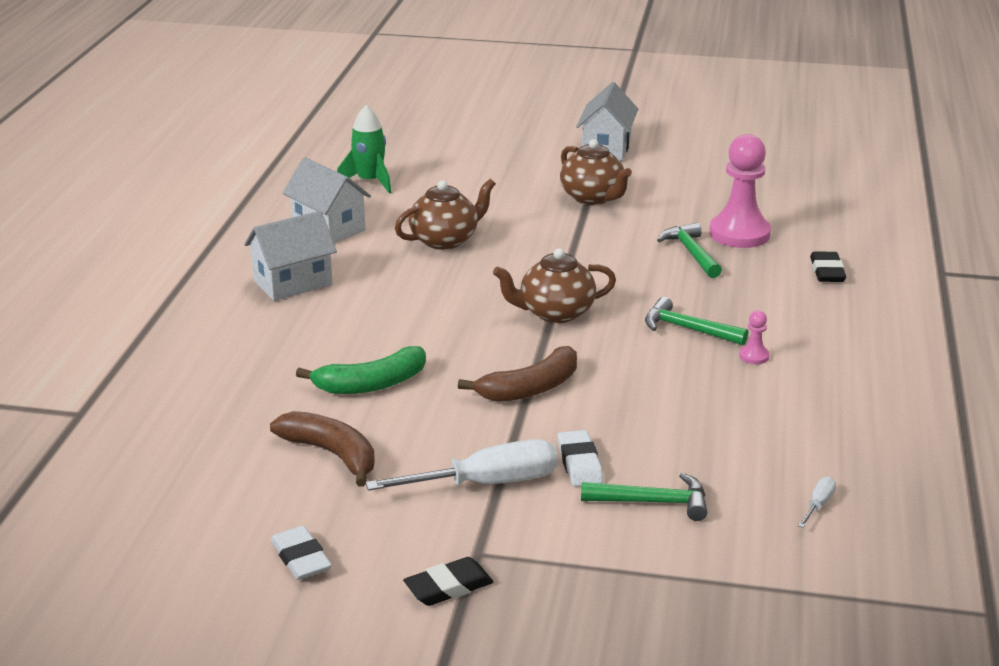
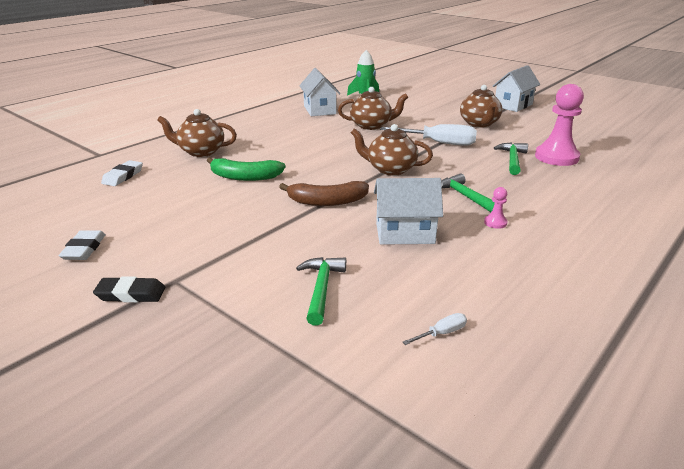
camera: 30 degrees right, 0 degrees up
(243, 360) = (201, 152): none -> brown teapot
(293, 283) = (271, 127): white house -> white house (405, 233)
(331, 454) = (177, 203): brown banana -> none
(486, 483) = (234, 243): white screwdriver -> white screwdriver (439, 143)
(580, 463) = (304, 250): white eraser -> white eraser (123, 176)
(653, 502) = (321, 288): green hammer -> green hammer turned 120 degrees counterclockwise
(827, 271) = (602, 189): black eraser -> none

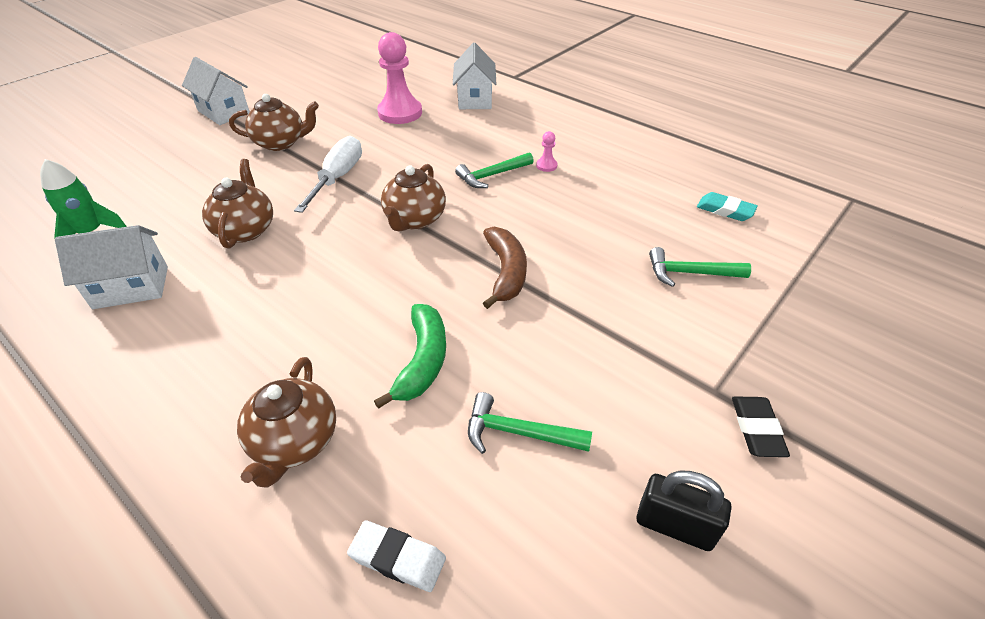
camera: 90 degrees left, 15 degrees up
(84, 249) = (674, 526): white eraser -> black padlock
(405, 233) = (575, 218): white house -> white house (475, 99)
(441, 333) = (725, 210): white screwdriver -> turquoise eraser
(512, 160) = (401, 137): green hammer -> green hammer (518, 433)

